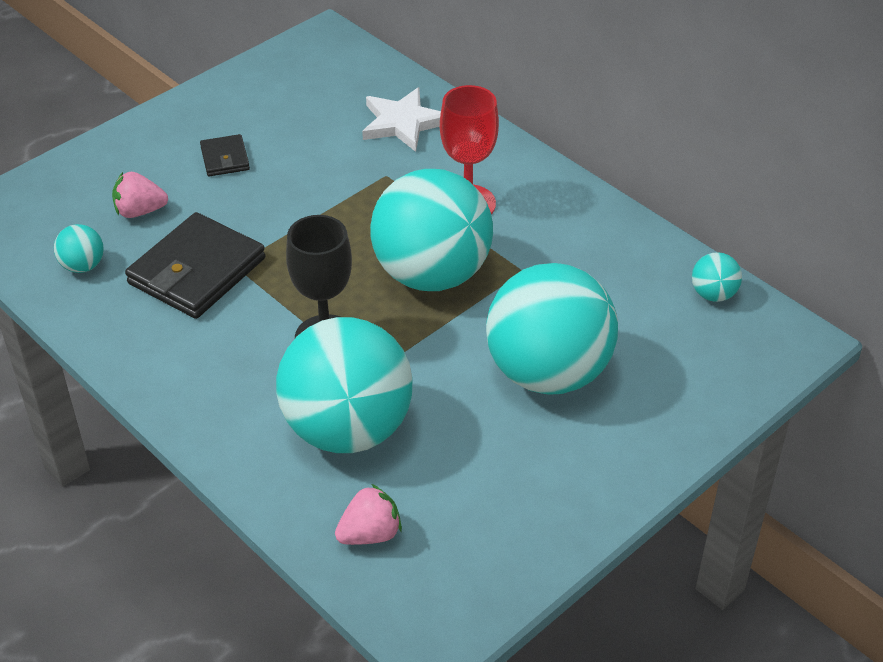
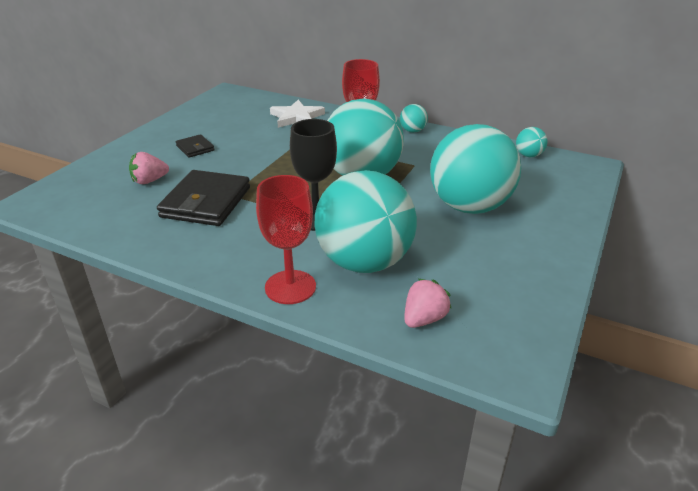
camera: 20 degrees left, 10 degrees down
(83, 266) = (120, 215): turquoise ball -> turquoise ball (412, 131)
(237, 441) = (290, 287): none -> red goblet

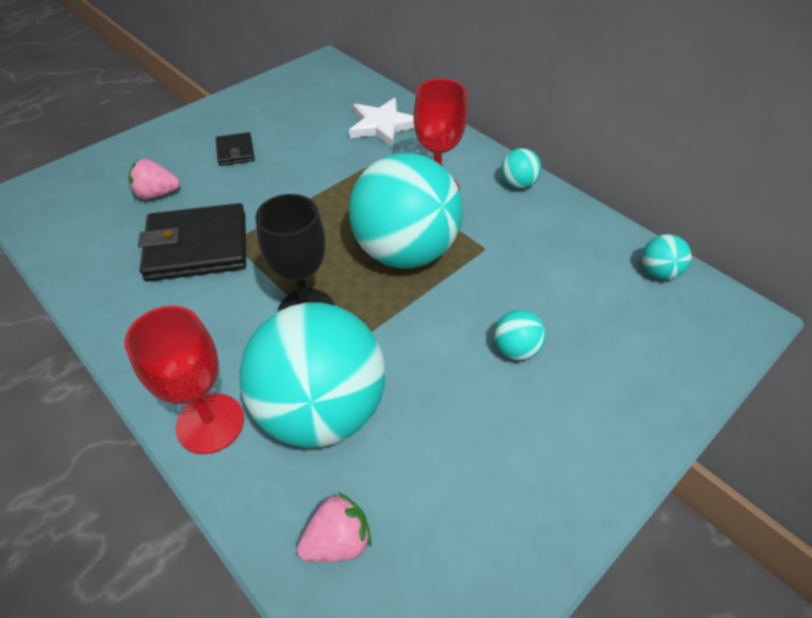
camera: 20 degrees right, 15 degrees up
(206, 202) = (197, 247): black wallet -> black wallet turned 45 degrees clockwise
(469, 207) = (515, 349): turquoise ball -> turquoise ball, size x0.40

